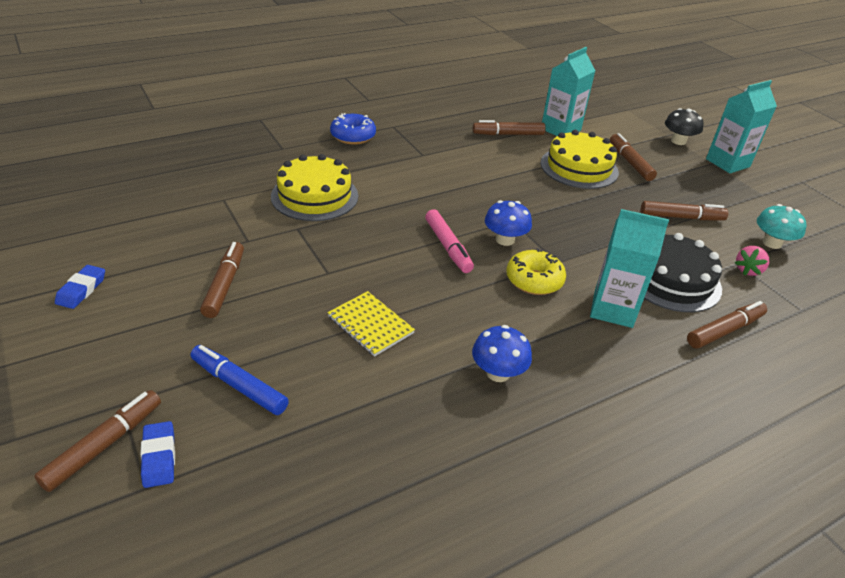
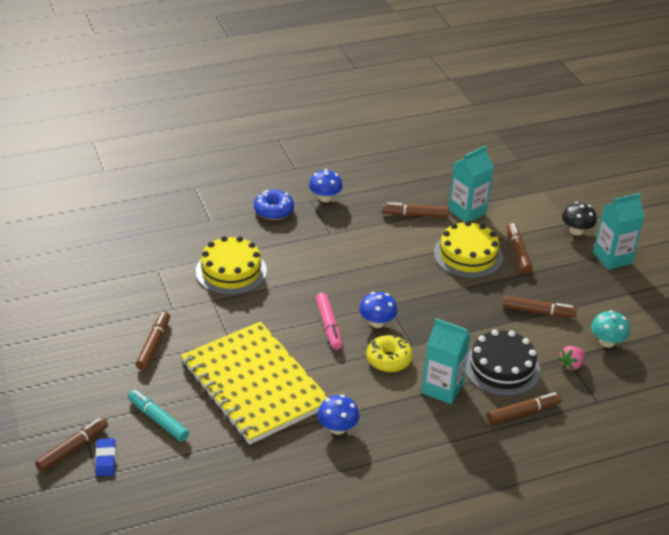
camera: 10 degrees right, 0 degrees up
(81, 290) = (54, 341): blue eraser -> none
(239, 385) = (158, 420): blue marker -> turquoise marker
(370, 325) = (254, 385): yellow notebook -> yellow notebook, size x2.48
(407, 123) = (325, 198): none -> blue mushroom

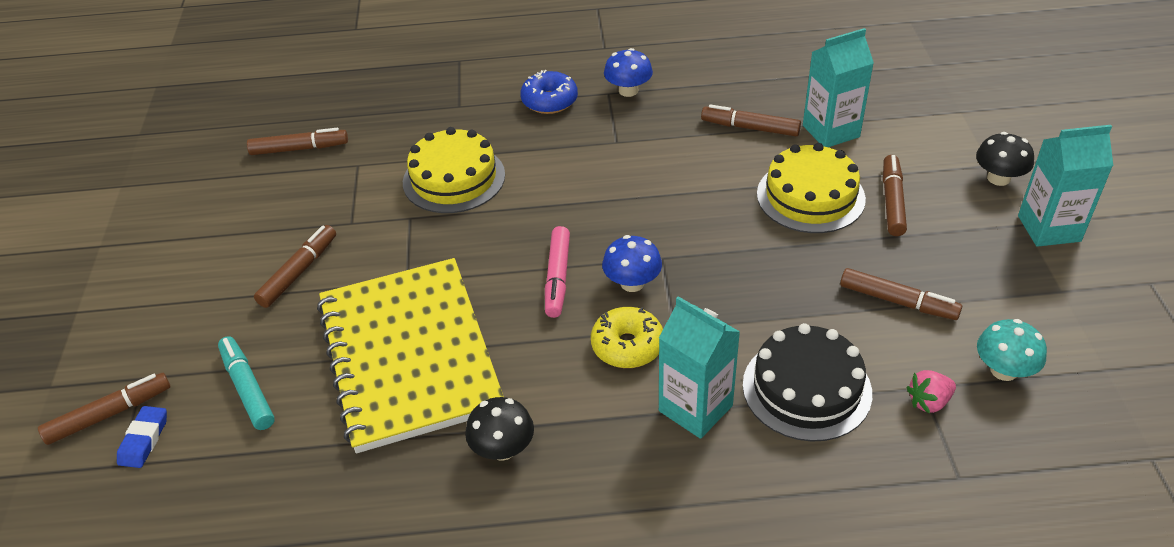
camera: 20 degrees right, 5 degrees up
(337, 428) = (502, 449): blue mushroom -> black mushroom
(523, 412) = (819, 475): brown marker -> brown marker (299, 149)

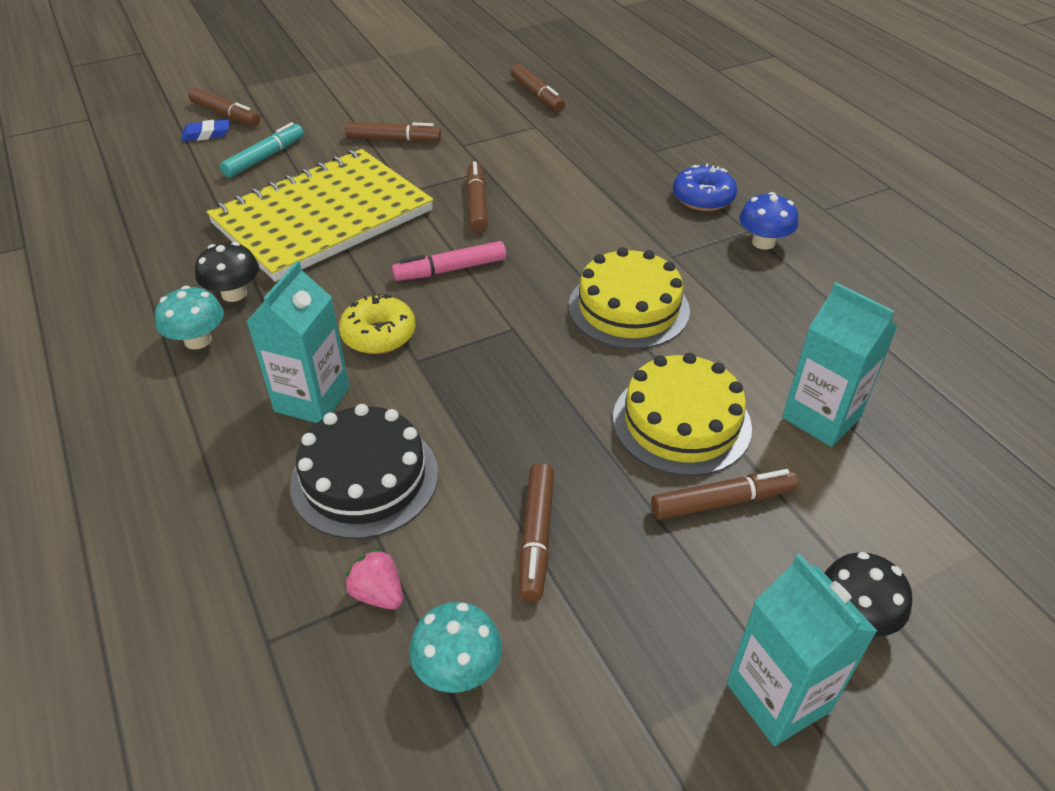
camera: 65 degrees right, 0 degrees up
(454, 178) = (549, 177): yellow cake -> yellow cake (628, 308)
(566, 488) = (198, 340): none -> turquoise mushroom
(632, 283) = (465, 317): blue mushroom -> none
(750, 128) = (771, 346): brown marker -> brown marker (477, 204)

